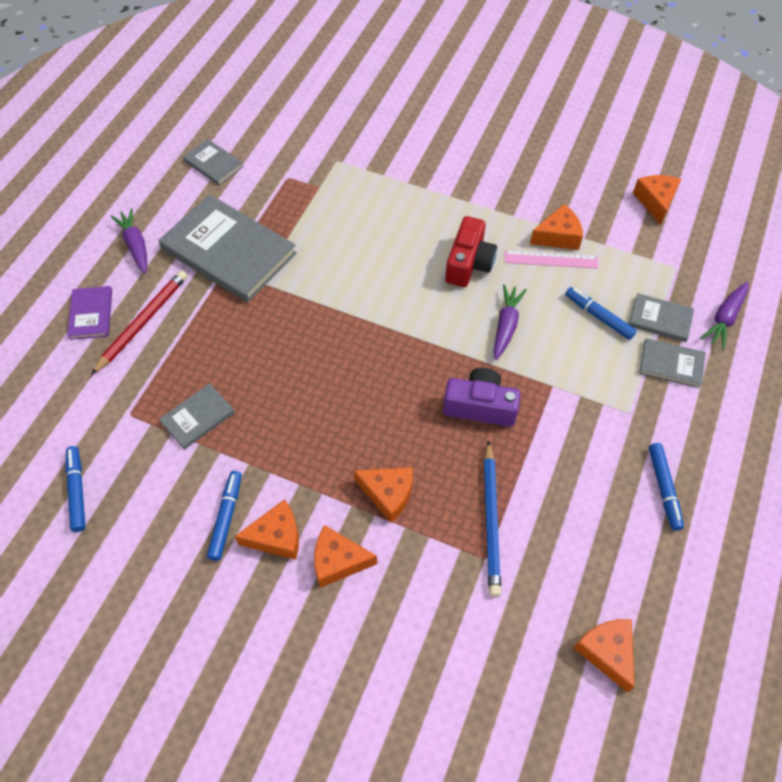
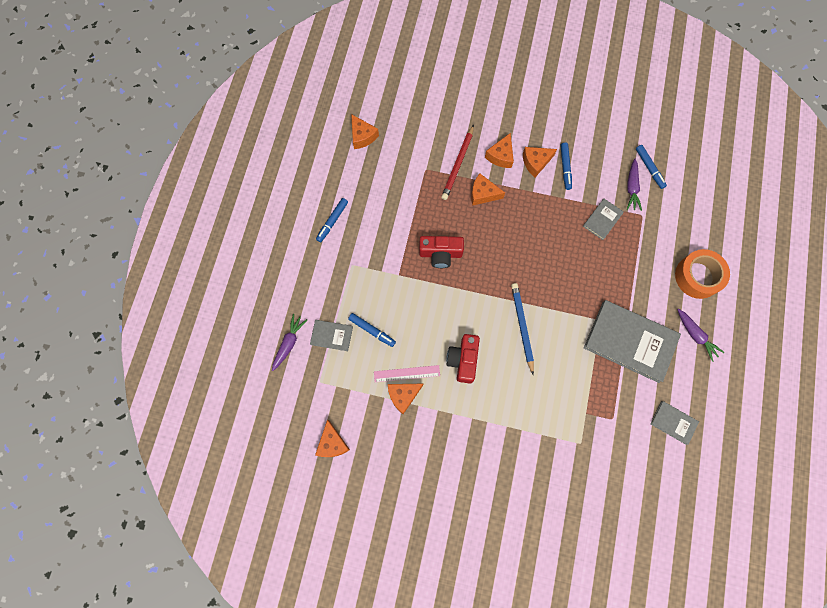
camera: 170 degrees right, 15 degrees up
(91, 314) = (697, 276): purple book -> orange tape
(143, 322) = (662, 276): red pencil -> red pencil (458, 164)
(338, 561) = (500, 156): orange cheese -> orange cheese turned 120 degrees clockwise
(480, 406) = (440, 254): purple camera -> red camera
(491, 520) = (425, 189): blue pencil -> blue pencil (522, 327)
(506, 326) = (431, 313): purple carrot -> purple carrot (631, 188)
(664, 488) = (332, 221): blue marker -> blue marker turned 135 degrees counterclockwise
(671, 364) = (325, 302): grey book -> none

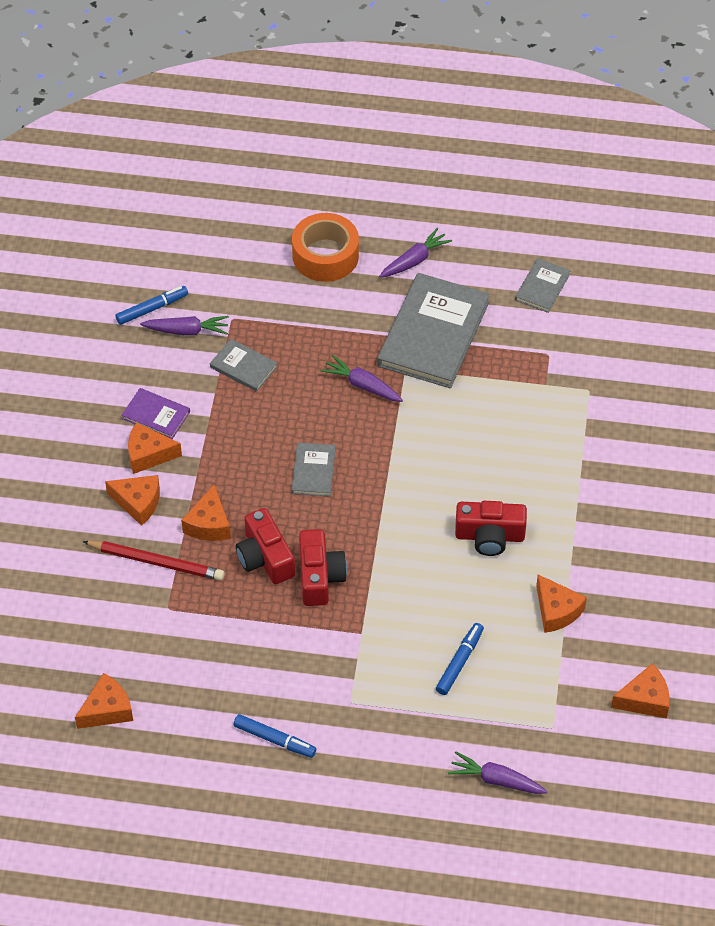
camera: 95 degrees left, 20 degrees down
(331, 335) = (475, 719): grey book -> grey book (313, 471)
(407, 373) = (521, 609): pink ruler -> none
(456, 224) = (265, 558): none -> red camera
(522, 327) = (427, 464): blue pencil -> none
(535, 162) = (148, 454): orange cheese -> orange cheese turned 120 degrees clockwise
(565, 168) = (156, 415): blue marker -> purple book
(587, 291) = (362, 385): none -> purple carrot

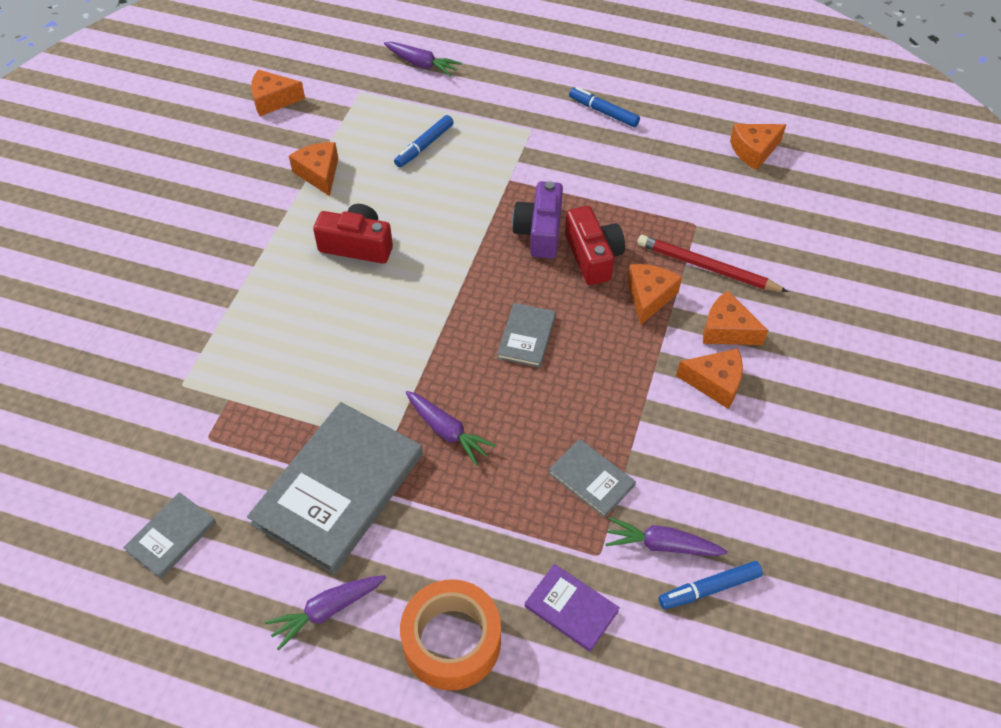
camera: 170 degrees left, 0 degrees up
(156, 415) = (705, 430): purple book -> purple book (571, 609)
(319, 577) = (540, 232): red camera -> purple camera

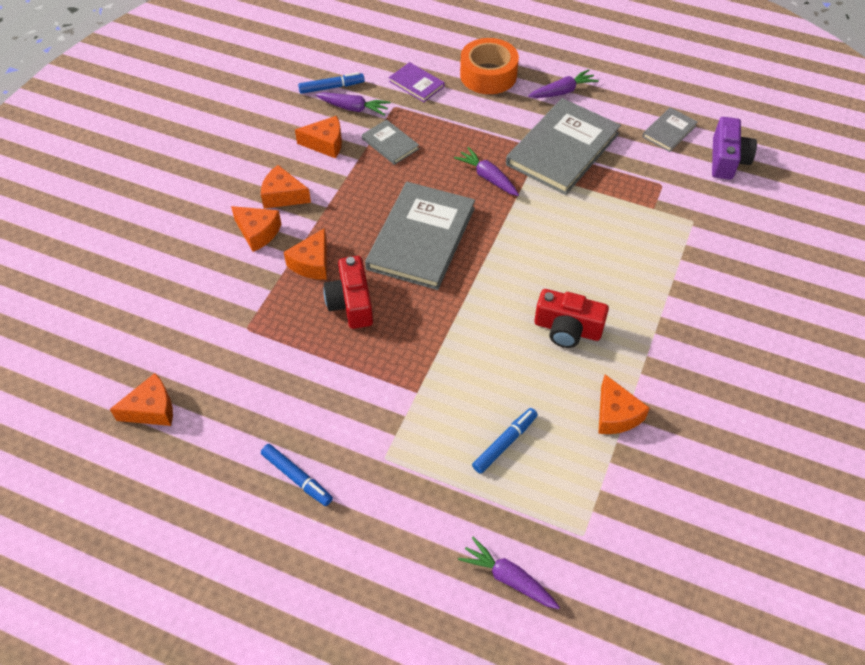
camera: 175 degrees left, 0 degrees up
(273, 100) = (688, 529): orange cheese -> orange cheese (325, 143)
(527, 337) = (421, 238): grey book -> grey book, size x2.09
(540, 232) = (395, 331): purple camera -> purple camera (727, 159)
(707, 267) = (253, 286): red pencil -> none

